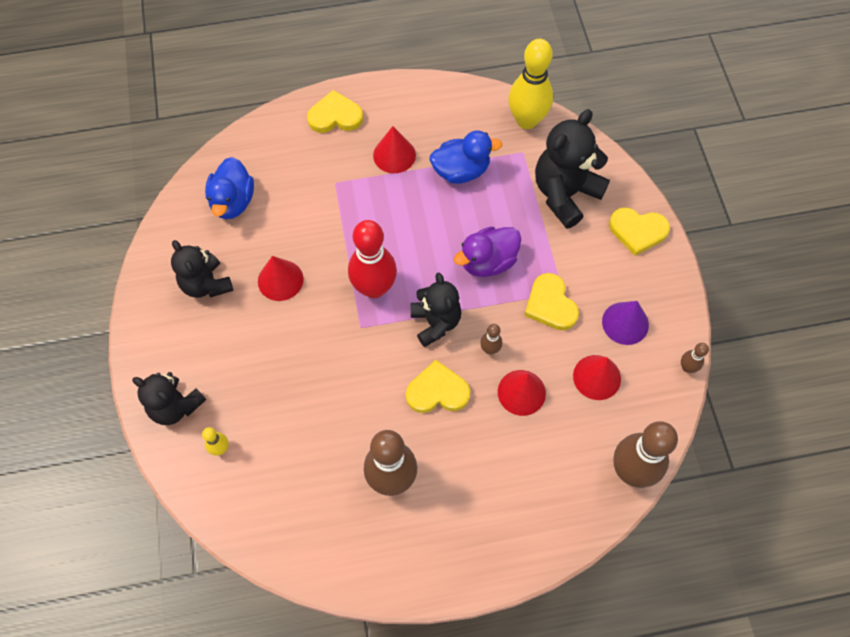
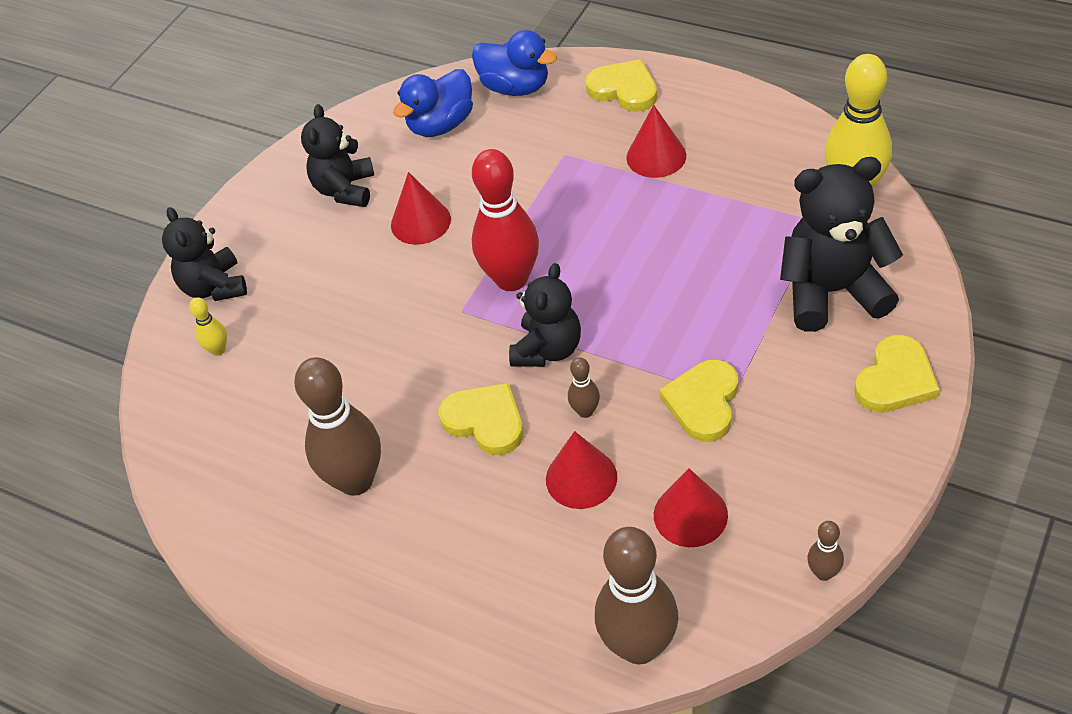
camera: 45 degrees right, 15 degrees down
(461, 171) = (721, 207): blue duck -> blue duck (515, 87)
(487, 262) = (667, 318): purple duck -> none
(625, 323) = (783, 475): purple cone -> none
(637, 231) = (895, 380): yellow heart -> yellow heart turned 105 degrees counterclockwise

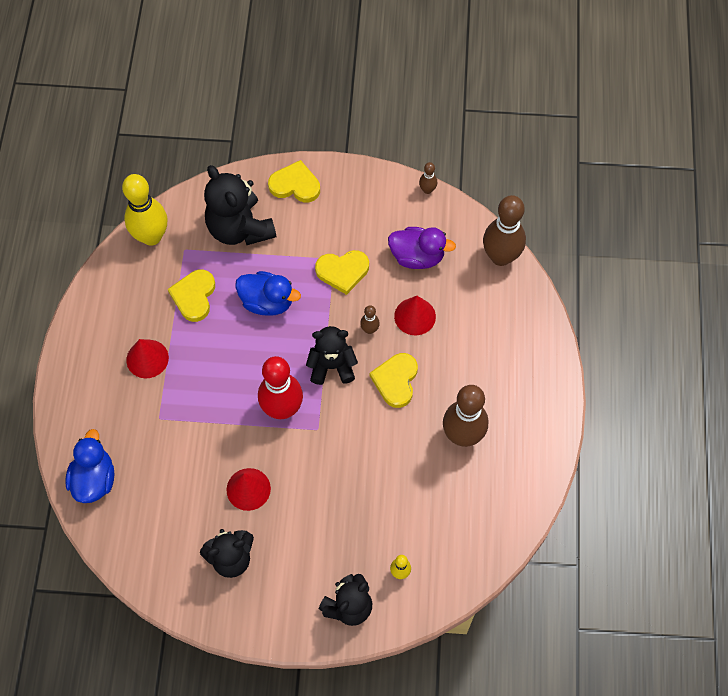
camera: 120 degrees left, 15 degrees up
(441, 125) = (147, 517): blue duck -> blue duck (267, 302)
(624, 89) = (82, 401): yellow heart -> yellow heart (194, 296)
(690, 515) = (417, 256): red cone -> purple duck

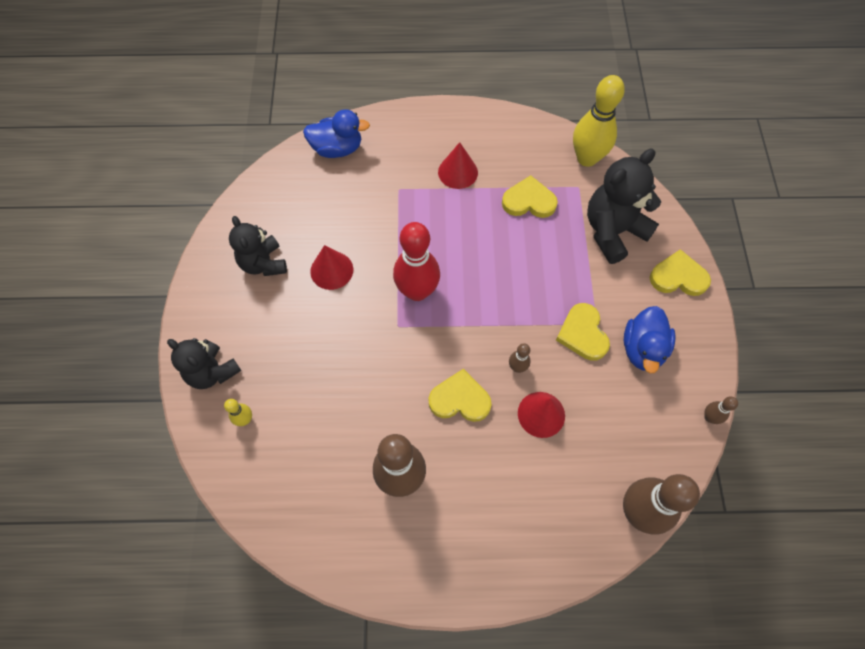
camera: 85 degrees right, 0 degrees up
(267, 302) = (533, 265): blue duck -> blue duck (642, 349)
(295, 185) = (678, 277): yellow heart -> yellow heart turned 90 degrees counterclockwise
(332, 366) = (469, 333): black teddy bear -> none
(417, 256) = (617, 412): purple duck -> none

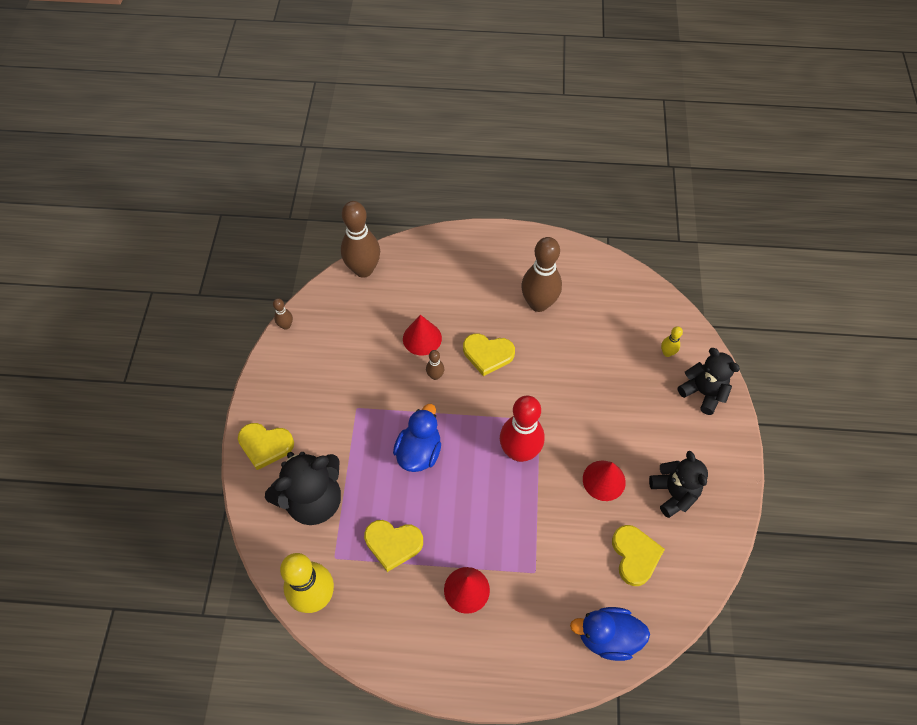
camera: 175 degrees left, 5 degrees down
(582, 334) = (371, 399): yellow heart -> yellow heart (635, 555)
(642, 349) = (322, 382): blue duck -> blue duck (419, 452)

